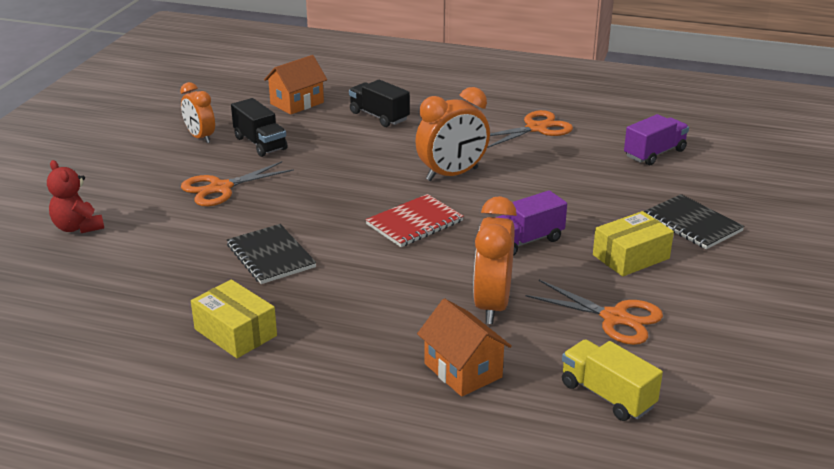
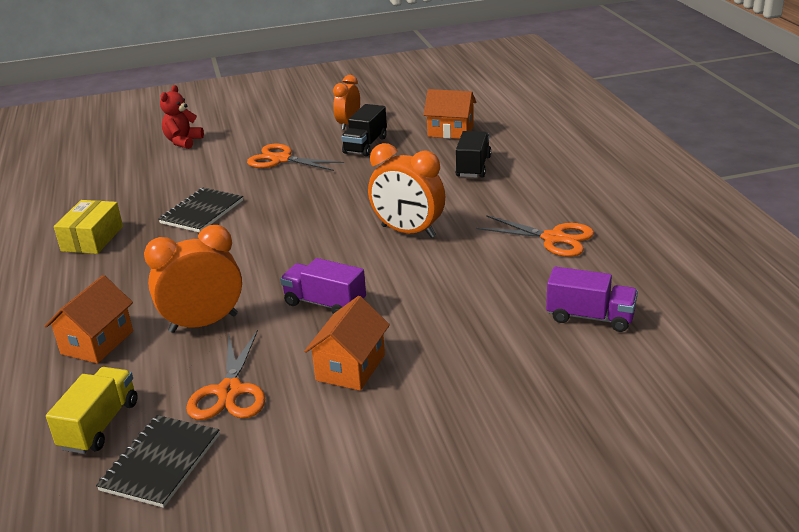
camera: 60 degrees right, 0 degrees up
(414, 223) = (306, 245): red notebook -> none
(631, 257) = (350, 367): yellow box -> orange house
(692, 224) = (457, 385): black notebook -> black notebook (161, 462)

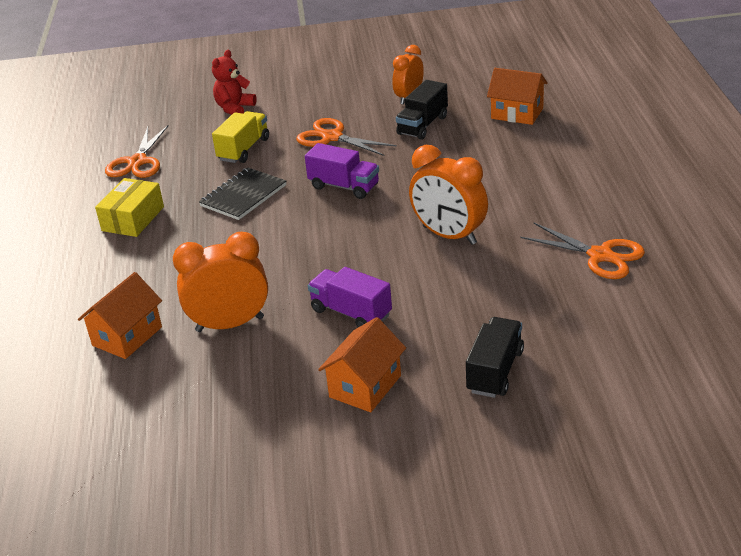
camera: 10 degrees right, 5 degrees up
(100, 425) = (121, 424): yellow truck -> yellow truck (244, 149)
(161, 462) = (173, 468): black notebook -> none
(230, 391) = (245, 401): orange scissors -> orange scissors (138, 162)
(473, 167) = (533, 160): black truck -> black truck (495, 371)
(590, 317) = (618, 352): purple truck -> purple truck (344, 186)

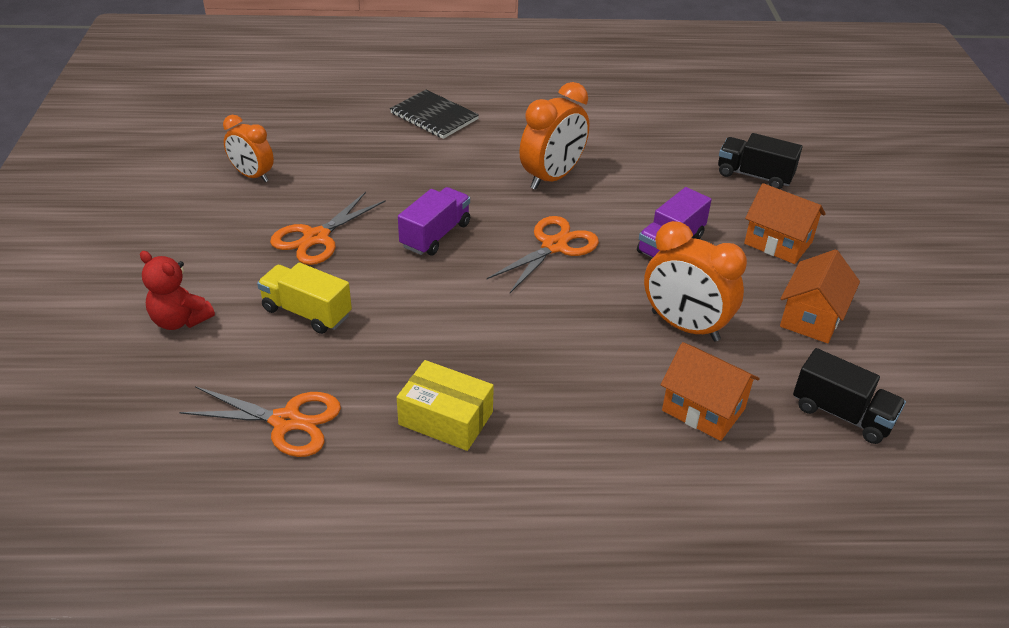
camera: 90 degrees left, 5 degrees up
(230, 324) = (684, 326): orange clock -> orange clock turned 45 degrees counterclockwise
(243, 196) = (425, 314): black notebook -> black notebook (434, 116)
(422, 125) = (326, 172): black truck -> black truck (842, 414)
(517, 113) = (335, 114): orange house -> orange house (811, 317)
(600, 256) = (602, 108): orange scissors -> orange scissors (554, 246)

